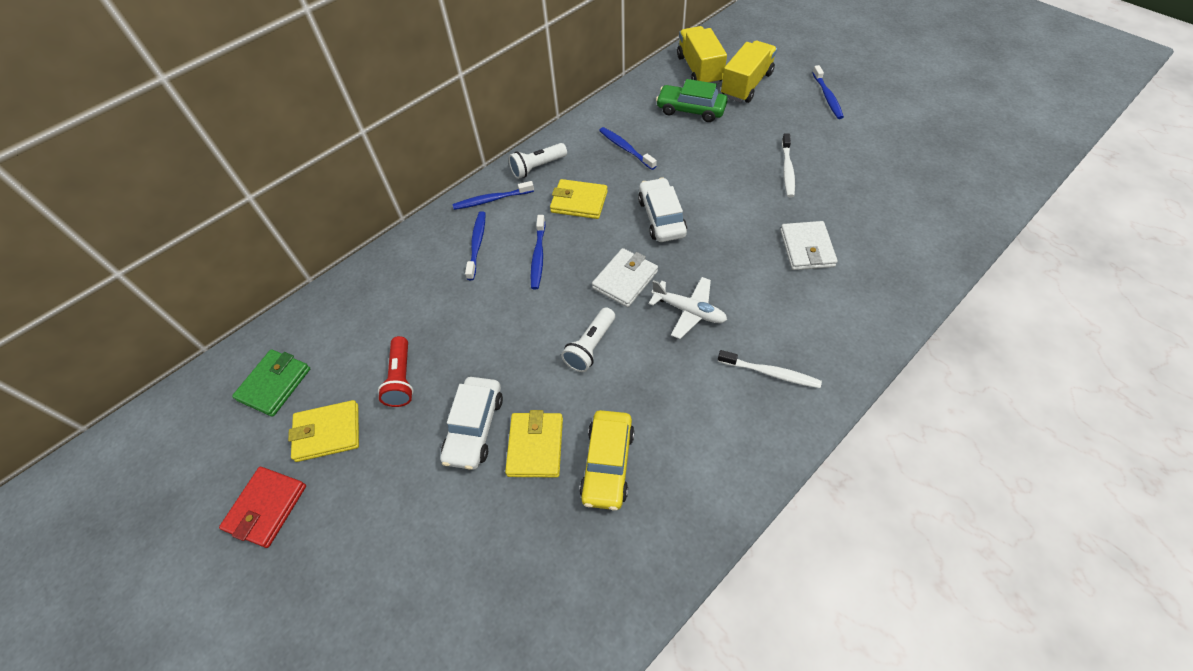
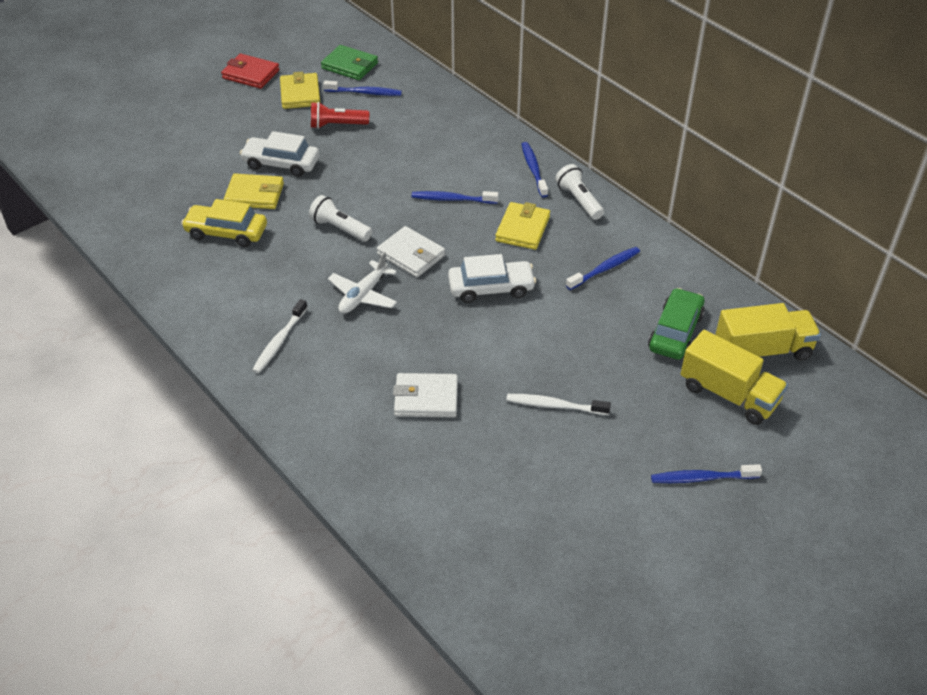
camera: 90 degrees right, 10 degrees down
(477, 244) = (474, 161): blue toothbrush -> blue toothbrush (365, 93)

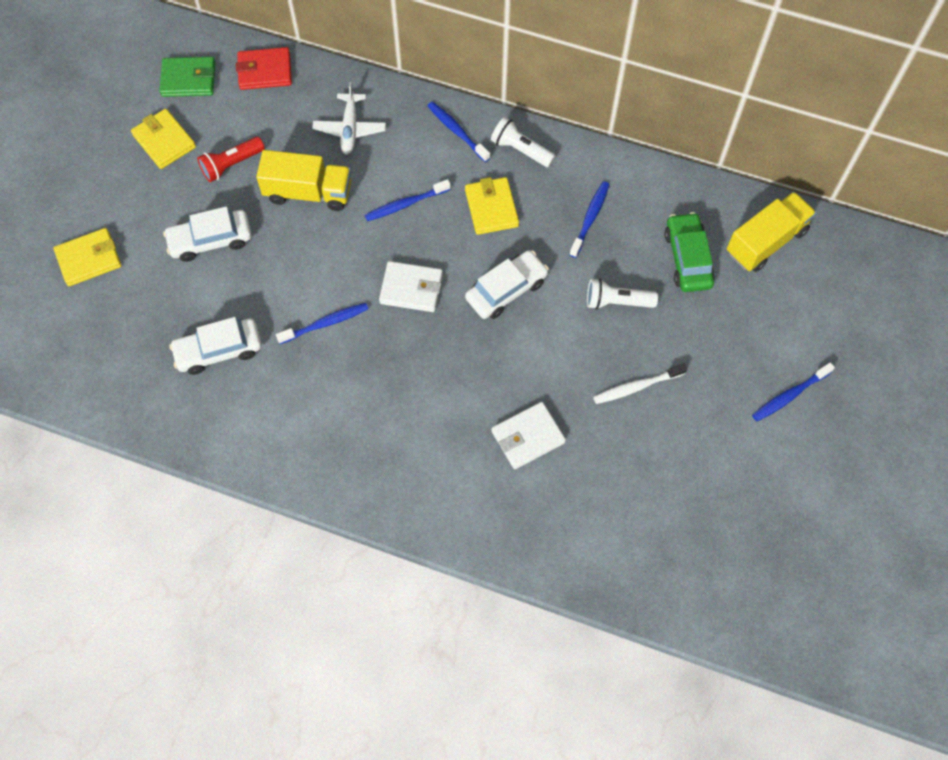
camera: 30 degrees left, 20 degrees up
(226, 232) = (219, 350): yellow car -> white car
(251, 74) = (92, 138): red wallet -> red wallet (265, 71)
(254, 194) = (212, 291): yellow wallet -> yellow wallet (89, 259)
(279, 342) = (360, 446): white toothbrush -> none
(340, 228) = (324, 291): white flashlight -> white flashlight (617, 302)
(363, 295) = (399, 356): white plane -> white plane (350, 129)
(365, 93) = (229, 109): blue toothbrush -> blue toothbrush (325, 323)
(729, 394) = (764, 301): yellow truck -> yellow truck (308, 192)

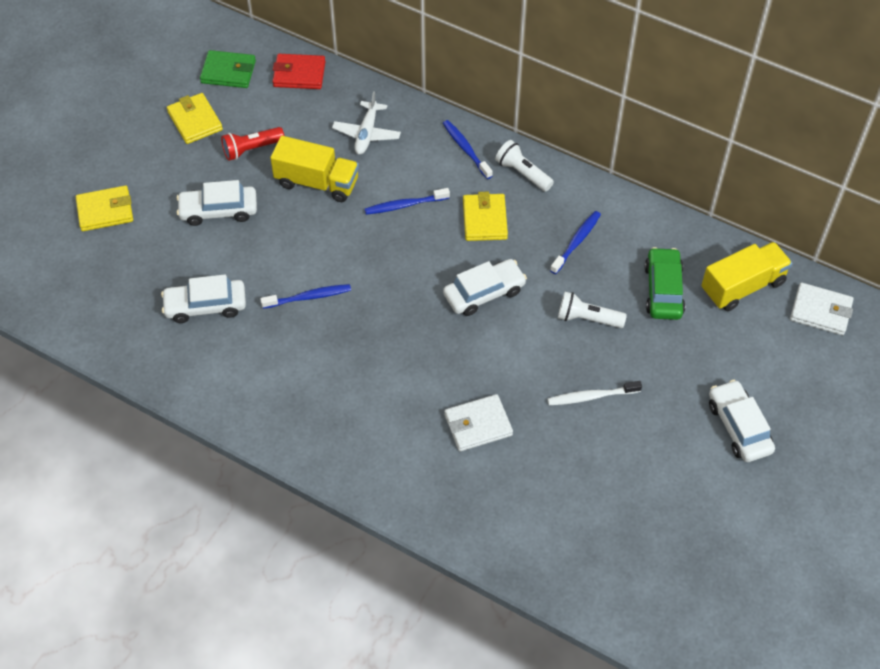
camera: 10 degrees right, 10 degrees down
(411, 289) = (395, 279): white wallet -> white wallet (820, 311)
(789, 395) = (739, 427): blue toothbrush -> white car

